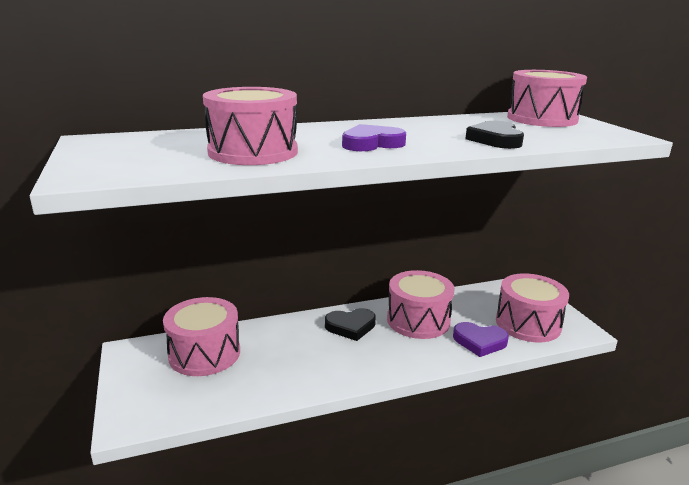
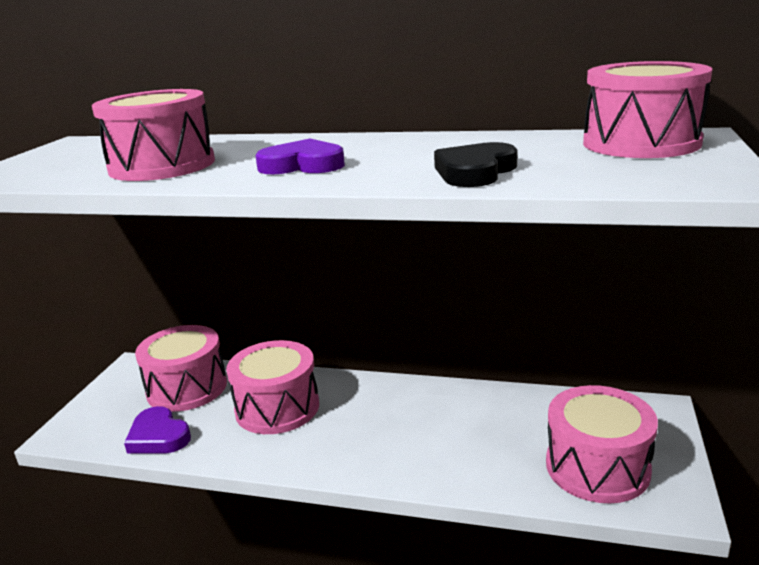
camera: 35 degrees right, 0 degrees up
(351, 326) = (356, 401): black heart -> none
(418, 320) = (444, 416): pink drum -> pink drum (277, 408)
(479, 341) = (494, 469): purple heart -> purple heart (158, 436)

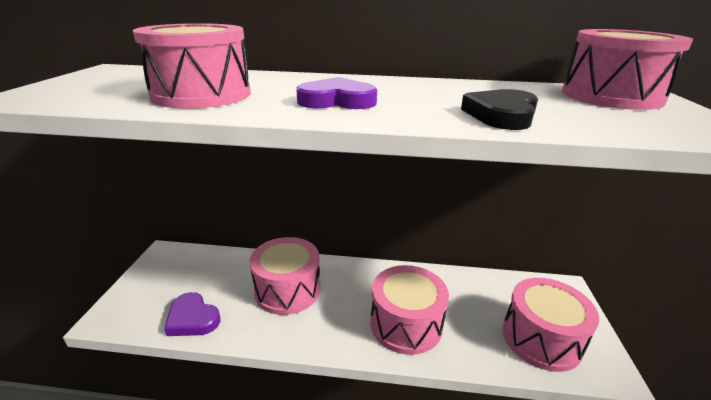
camera: 10 degrees left, 5 degrees up
(187, 388) = (211, 272): pink drum -> pink drum (406, 324)

